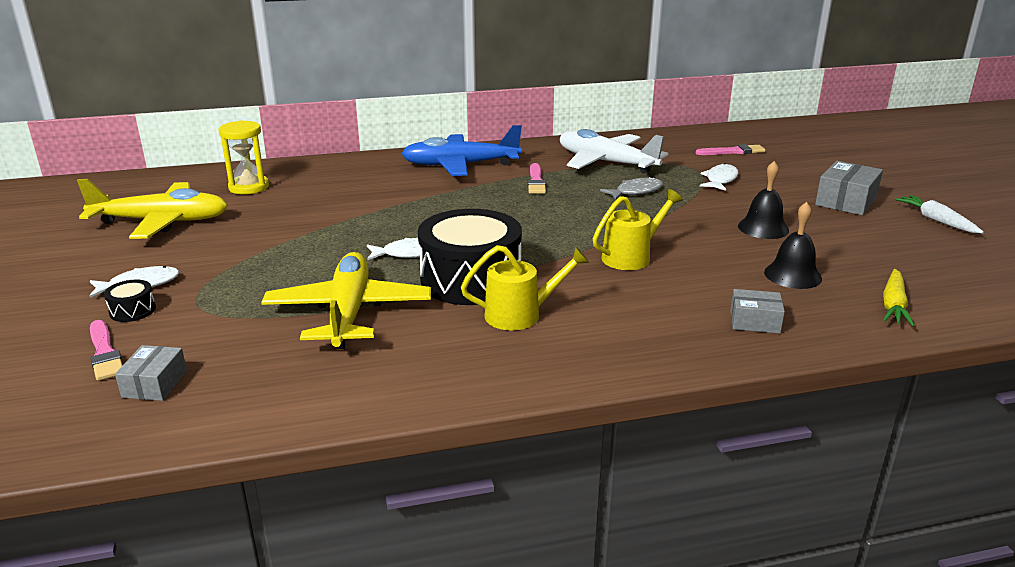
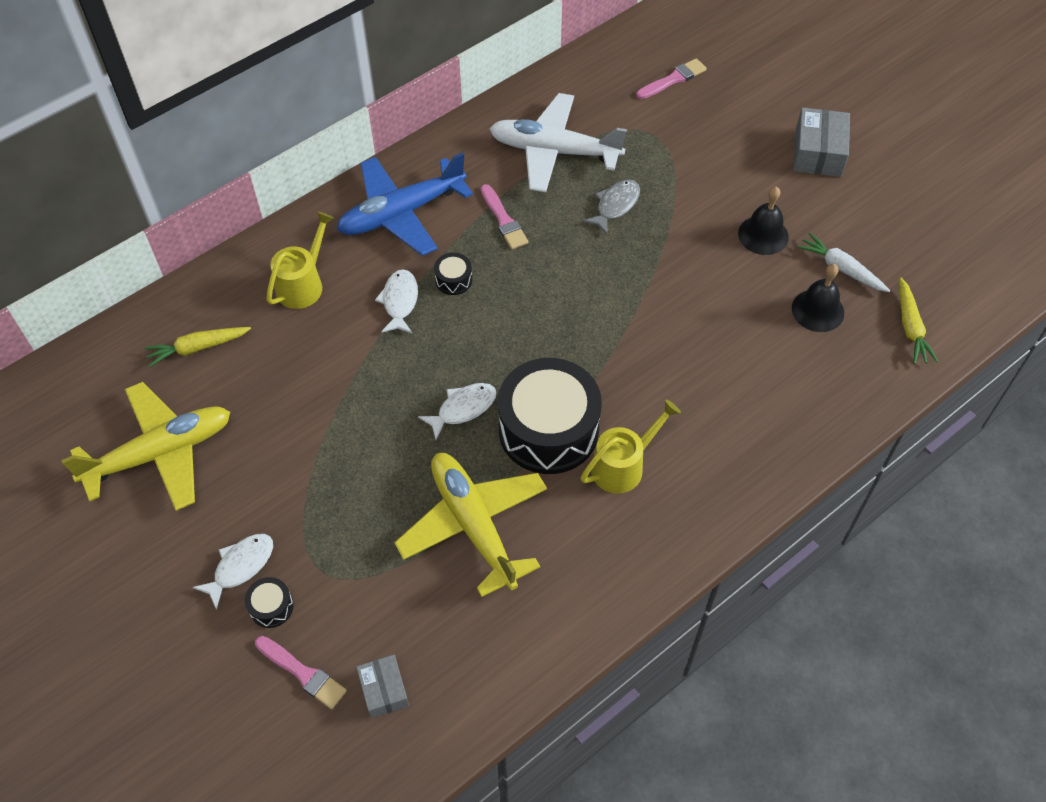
camera: 25 degrees left, 30 degrees up
(249, 187) = (197, 348): yellow hourglass -> yellow carrot
(468, 197) = (453, 280): none -> black drum
(631, 256) = (669, 333): yellow watering can -> yellow watering can (303, 284)
(720, 180) = (686, 150): white fish -> white fish (400, 301)
(754, 321) = (814, 396): grey box -> none
(936, 220) = (906, 163): white carrot -> white carrot (841, 268)

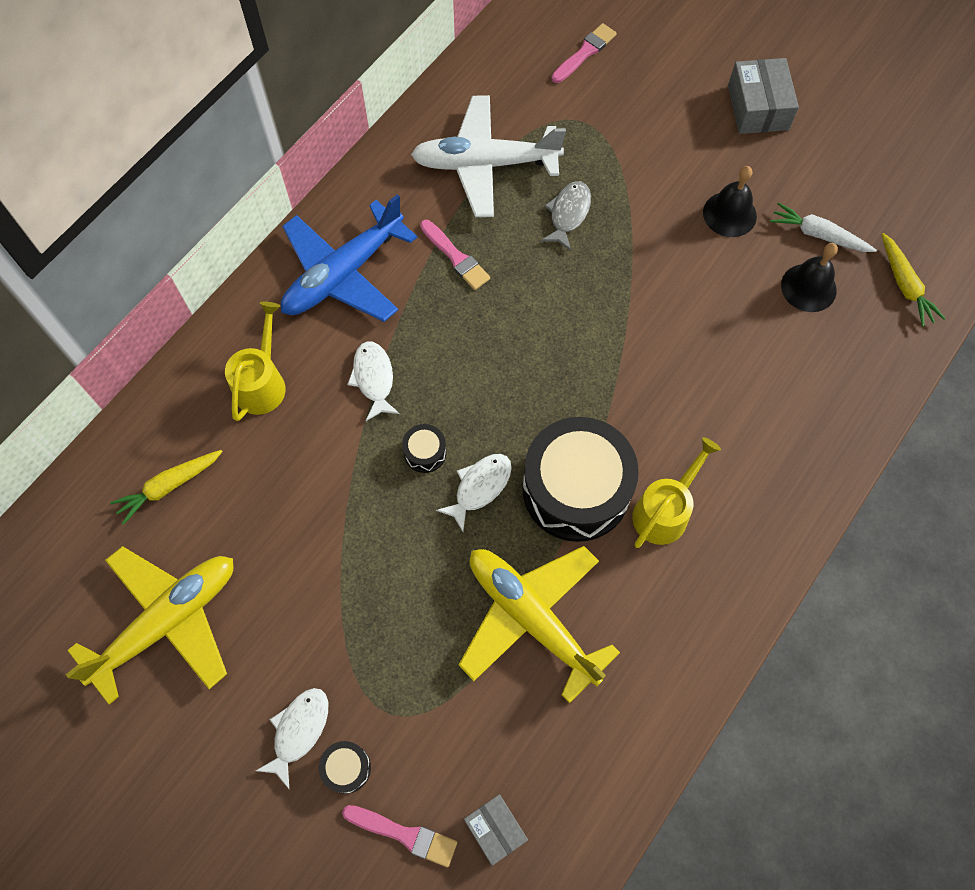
camera: 15 degrees left, 10 degrees up
(453, 280) = (424, 340): black drum -> black drum (425, 452)

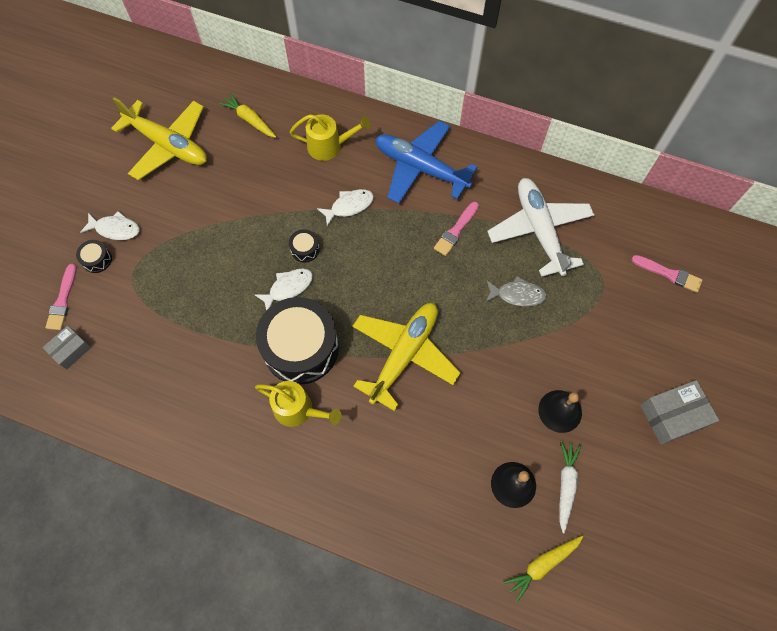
camera: 75 degrees right, 0 degrees up
(480, 487) = (288, 288): white fish -> white fish turned 60 degrees counterclockwise
(531, 618) = (205, 340): yellow plane -> yellow plane (404, 354)

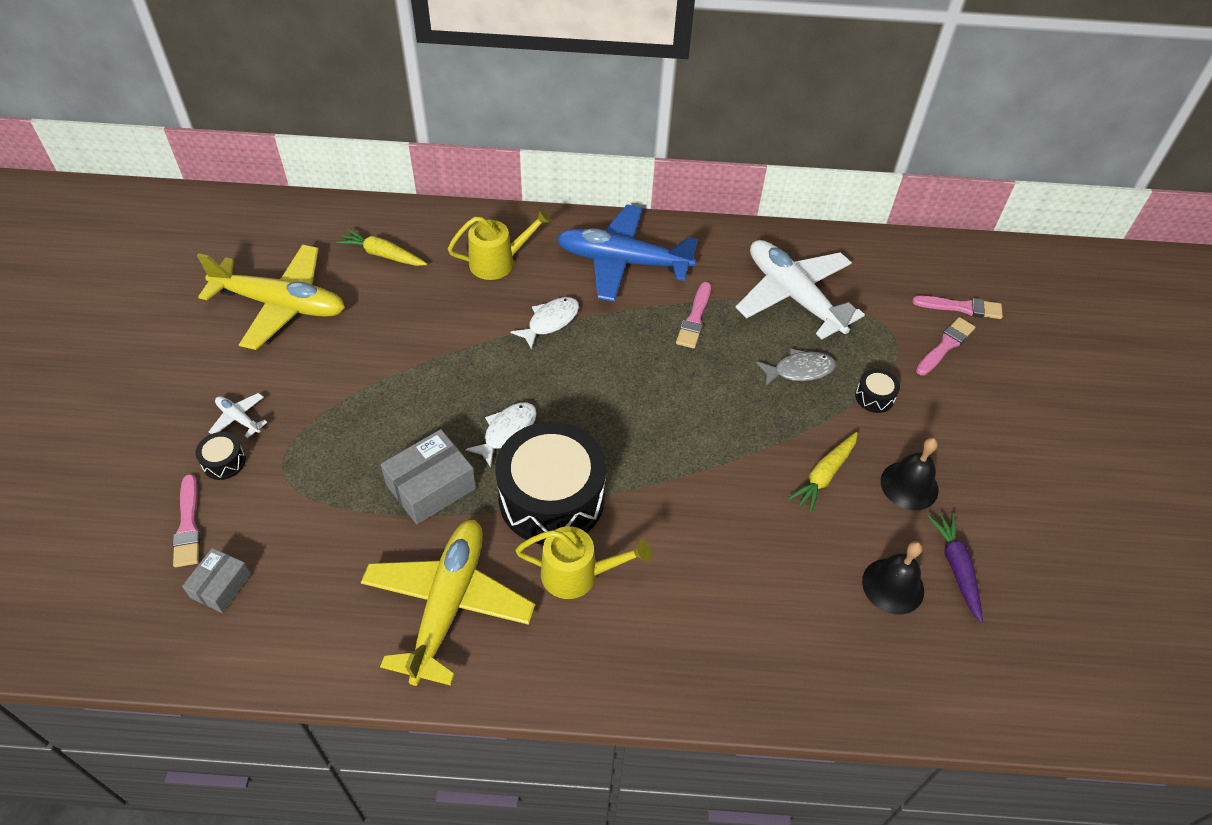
camera: 20 degrees left, 15 degrees down
(115, 229) = (239, 418): white fish -> white plane
(305, 249) = (512, 382): black drum -> black drum (874, 397)
(404, 354) = (690, 472): yellow plane -> yellow plane (448, 604)
(542, 565) = (973, 672): yellow carrot -> yellow carrot (824, 476)
(566, 485) = (956, 568): white carrot -> purple carrot
(640, 304) = (945, 346): none -> pink brush
(673, 415) = (1040, 455): grey box -> grey box (431, 486)

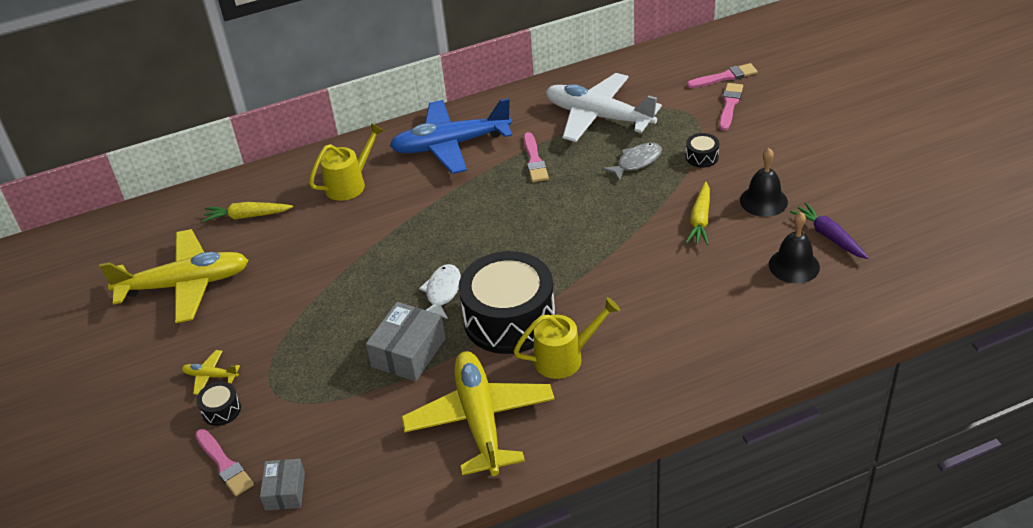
camera: 20 degrees left, 10 degrees down
(239, 418) = (210, 376): white plane -> yellow plane
(550, 321) = (422, 207): white fish -> none

